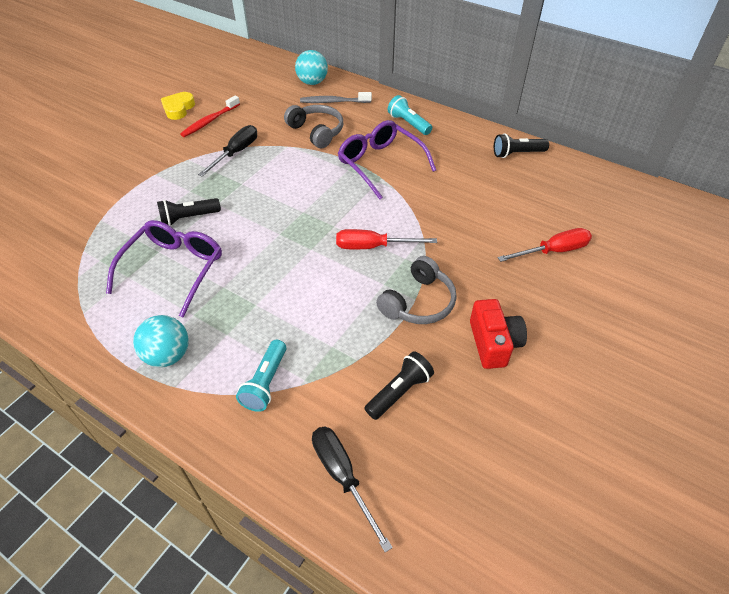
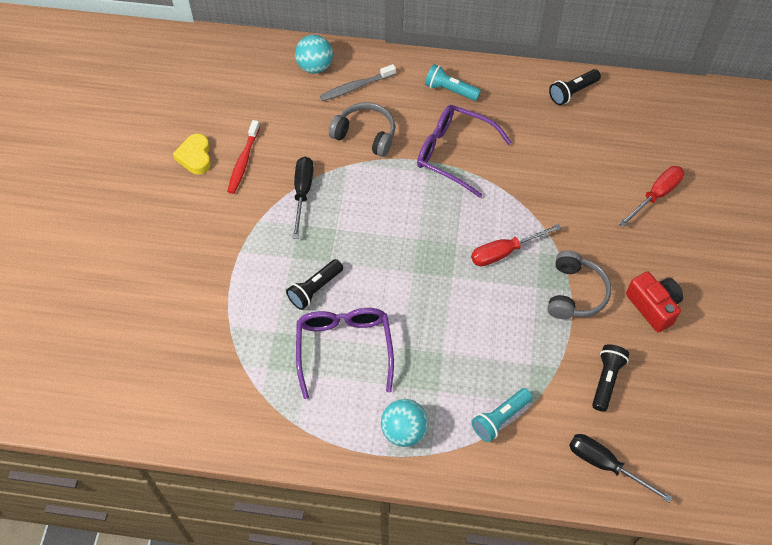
camera: 25 degrees left, 10 degrees up
(265, 383) = (500, 418): turquoise flashlight -> turquoise flashlight turned 60 degrees clockwise

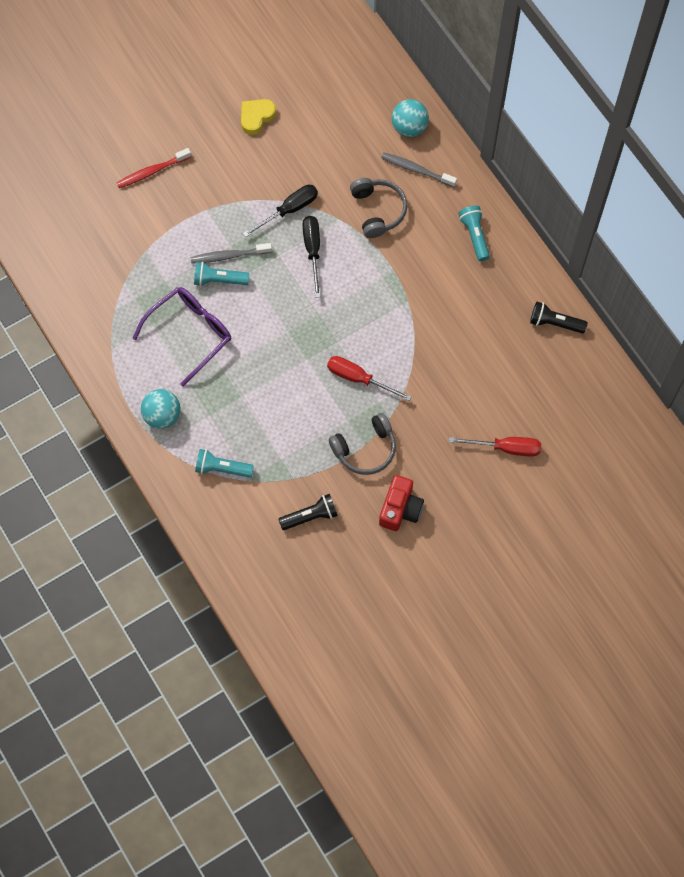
camera: 50 degrees right, 10 degrees up
(243, 161) = (281, 150): red toothbrush -> red toothbrush (152, 171)
(300, 265) = (229, 256): none -> grey toothbrush
(315, 289) = (219, 280): black flashlight -> turquoise flashlight
(453, 153) = (416, 282): purple glasses -> none
(605, 465) = (244, 557): black screwdriver -> black screwdriver (312, 250)

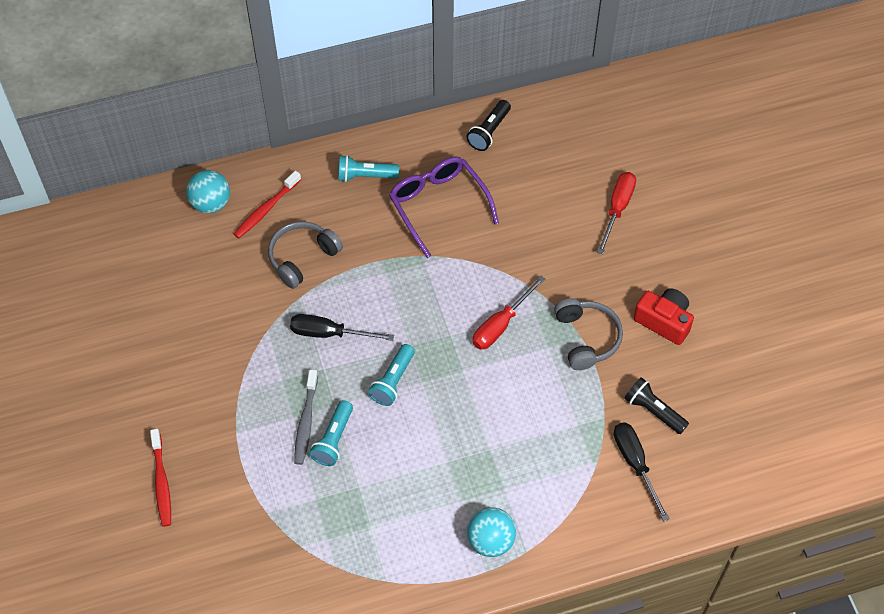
camera: 75 degrees left, 10 degrees down
(190, 333) = (393, 486): purple glasses -> purple glasses (438, 205)
(222, 468) = (574, 489): turquoise flashlight -> turquoise flashlight (393, 381)
(256, 117) = (134, 352): yellow heart -> none
(289, 210) = (269, 345): black screwdriver -> black screwdriver (635, 464)
(310, 516) = (653, 411): black flashlight -> black flashlight turned 45 degrees counterclockwise
(378, 210) = (302, 258): grey headphones -> grey headphones turned 45 degrees counterclockwise
(417, 170) = (266, 209): grey toothbrush -> red toothbrush

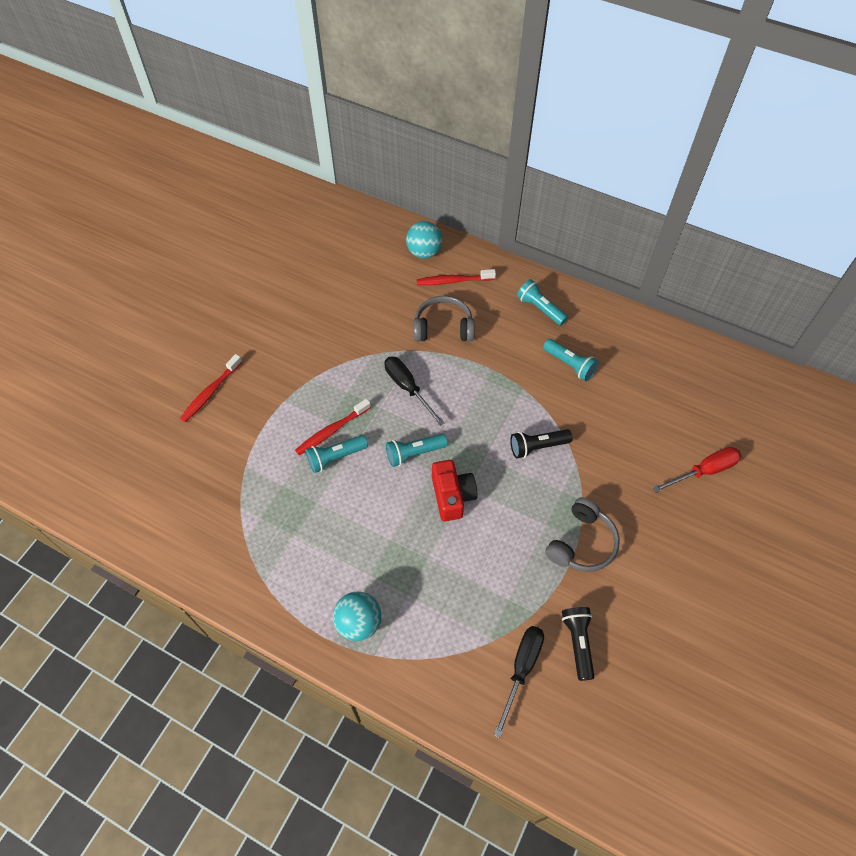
camera: 45 degrees right, 0 degrees up
(306, 421) = (332, 430): grey toothbrush -> red toothbrush
(438, 205) = (569, 365): purple glasses -> turquoise flashlight
(489, 132) = (659, 344): black flashlight -> black flashlight (537, 447)
(501, 324) = (528, 479): red screwdriver -> none
(664, 321) = (656, 583): red camera -> red camera (452, 496)

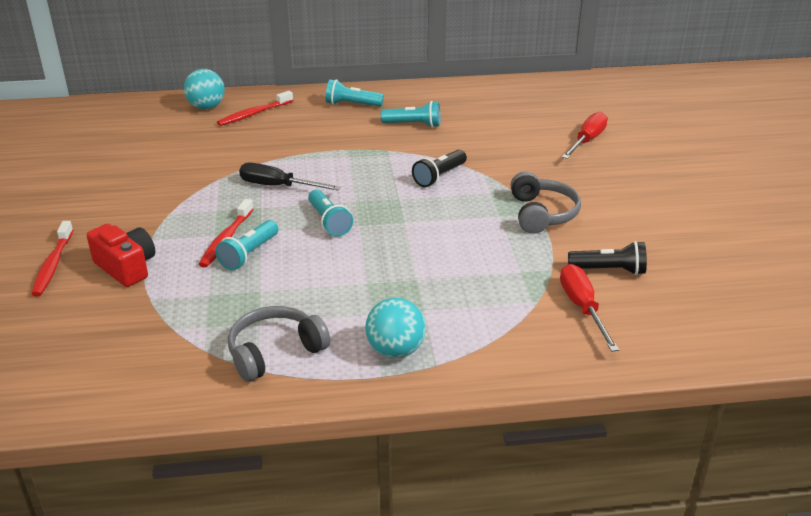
camera: 35 degrees left, 25 degrees down
(414, 453) = (329, 222): turquoise flashlight -> turquoise flashlight turned 60 degrees counterclockwise
(443, 327) = (273, 141): grey headphones -> grey headphones (275, 352)
(452, 496) = (395, 232): red camera -> red camera (126, 267)
(521, 669) = (582, 308): black screwdriver -> red screwdriver
(578, 643) = (609, 270): black flashlight -> black flashlight turned 135 degrees clockwise

